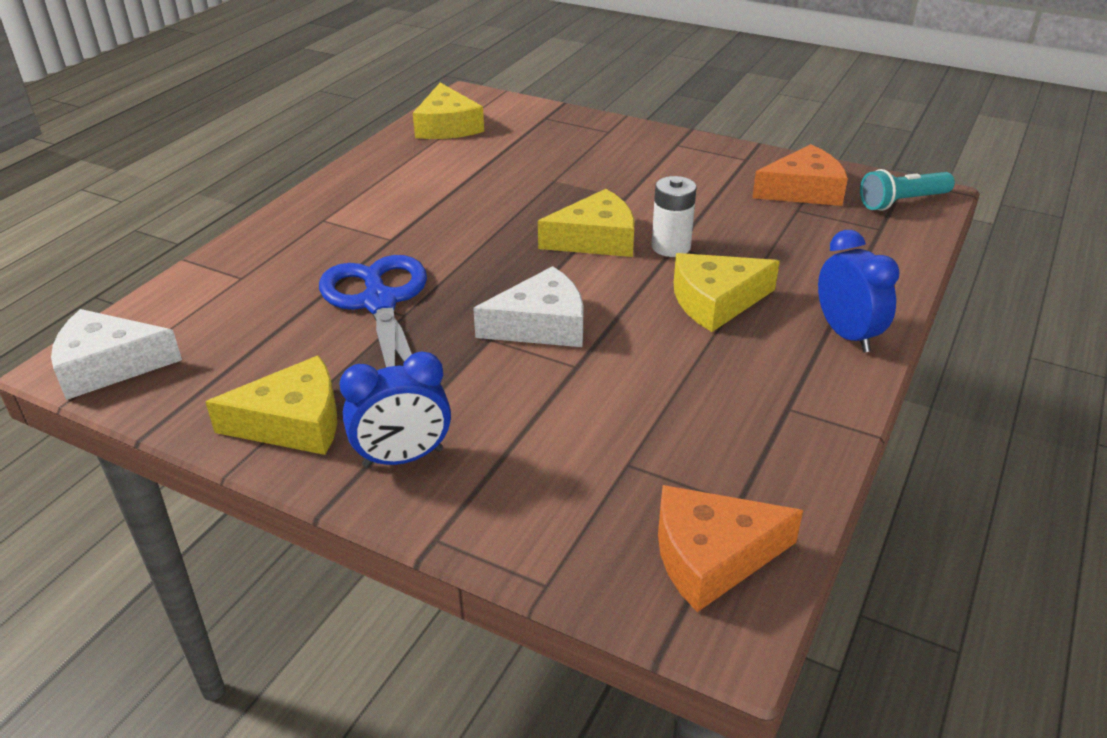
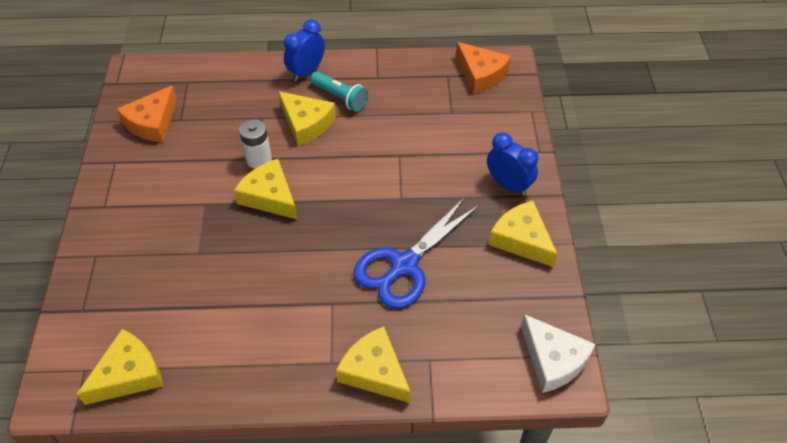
camera: 120 degrees left, 15 degrees up
(277, 240) = (375, 371): none -> yellow cheese
(541, 325) = (375, 182): white cheese -> none
(803, 190) = (152, 123): orange cheese -> orange cheese turned 105 degrees counterclockwise
(902, 202) = (148, 79): turquoise flashlight -> turquoise flashlight (340, 98)

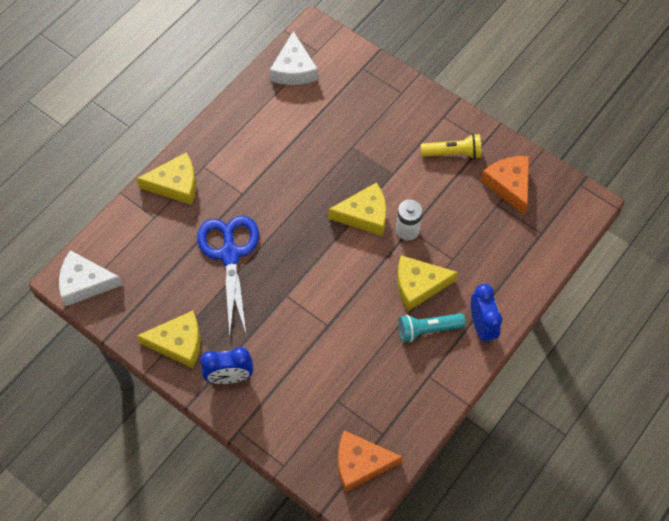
camera: 130 degrees right, 10 degrees up
(128, 374) = (294, 69): yellow cheese -> white cheese
(146, 176) = (453, 153): none -> yellow flashlight

